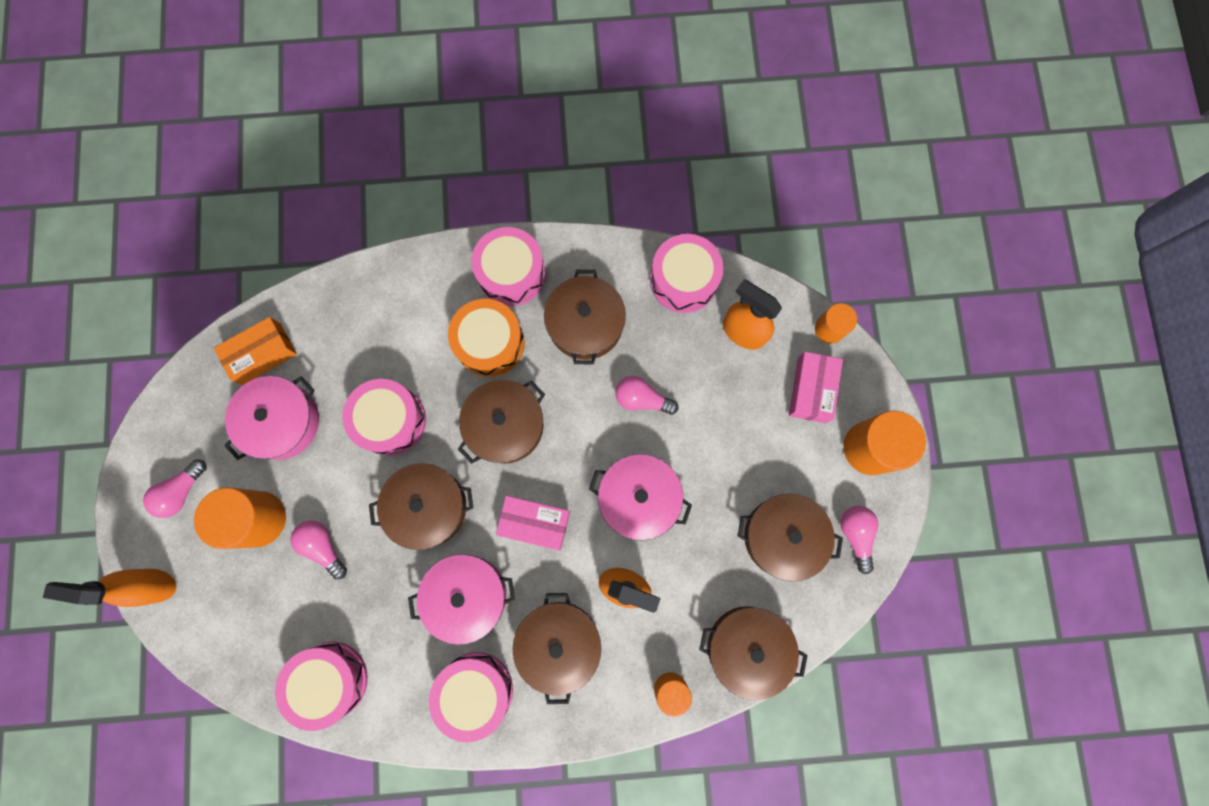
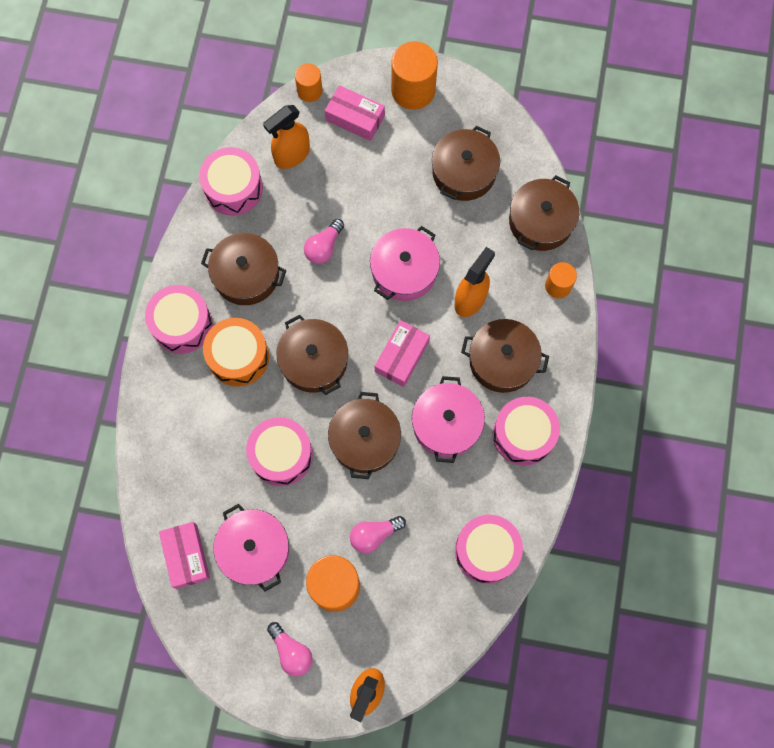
camera: 75 degrees left, 5 degrees down
(261, 354) = (186, 556): orange box -> pink box
(855, 534) = (476, 120): pink light bulb -> none

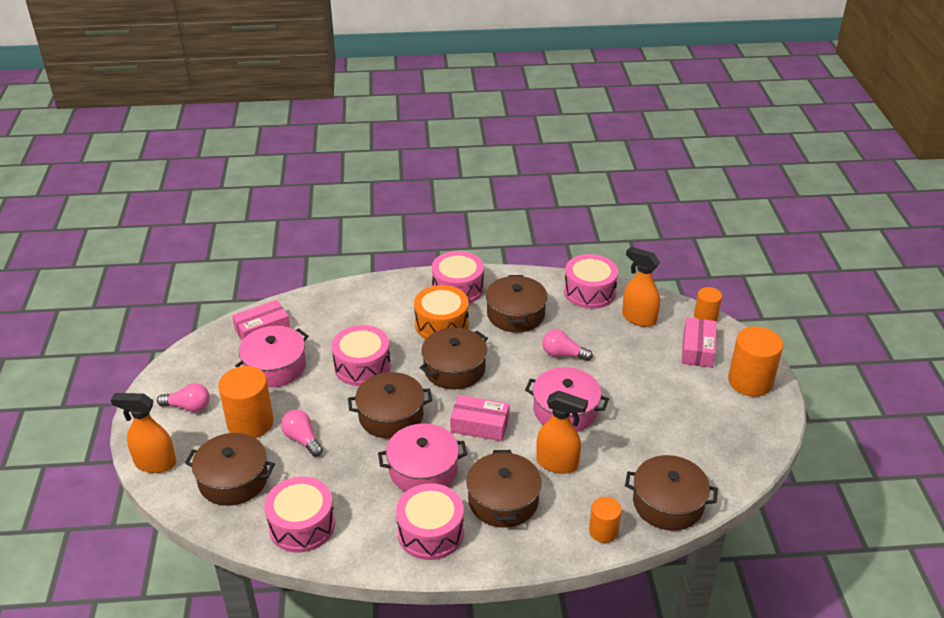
camera: 75 degrees right, 35 degrees down
(291, 651) = (188, 407): pink light bulb -> pink light bulb turned 120 degrees counterclockwise
(464, 172) = (688, 433): brown pot -> brown pot (233, 480)

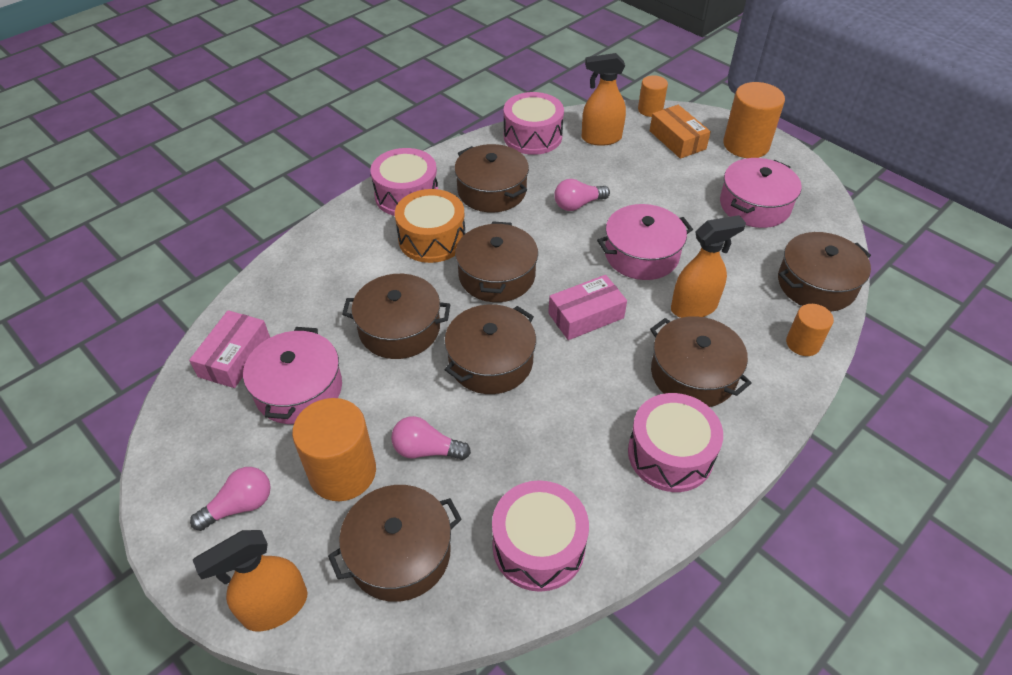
camera: 40 degrees left, 10 degrees up
(362, 366) = (399, 328): pink drum -> brown pot
(423, 470) = (588, 395): pink pot -> pink pot (754, 205)
(697, 349) = (677, 140): pink box -> orange box

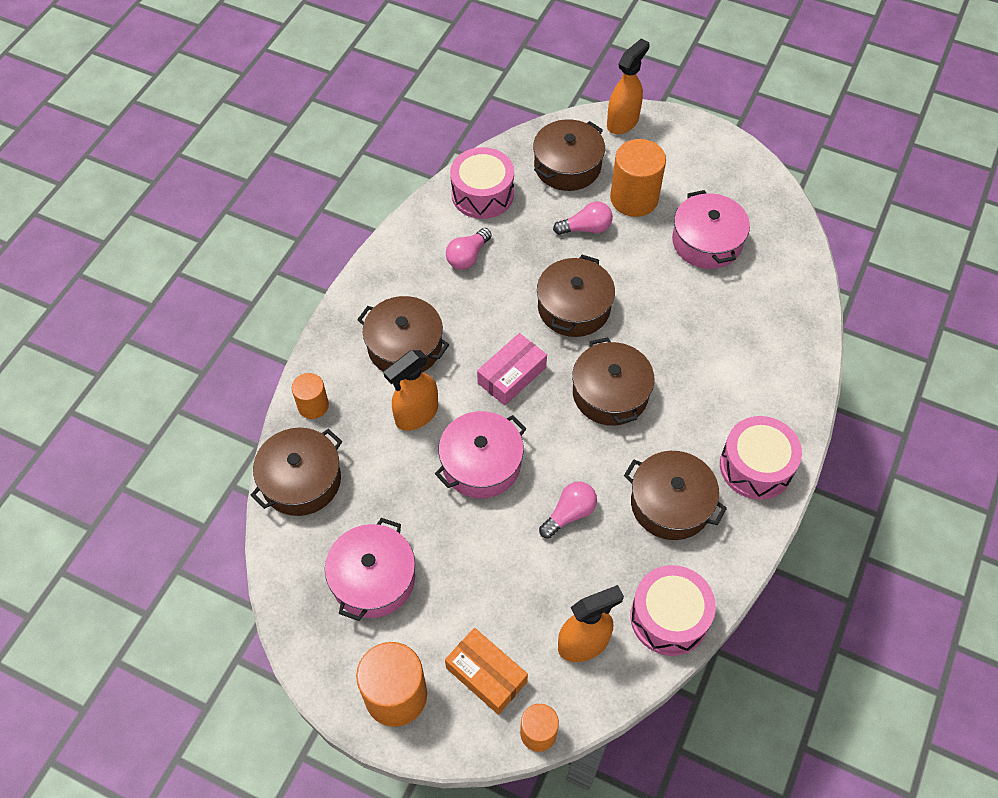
camera: 160 degrees right, 10 degrees up
(234, 357) = (775, 250): pink box -> none
(240, 506) = (685, 161): pink light bulb -> pink light bulb (468, 256)
(399, 328) = (664, 313): brown pot -> none
(432, 239) = (694, 417): orange drum -> none
(670, 454) = (410, 276): pink drum -> none

